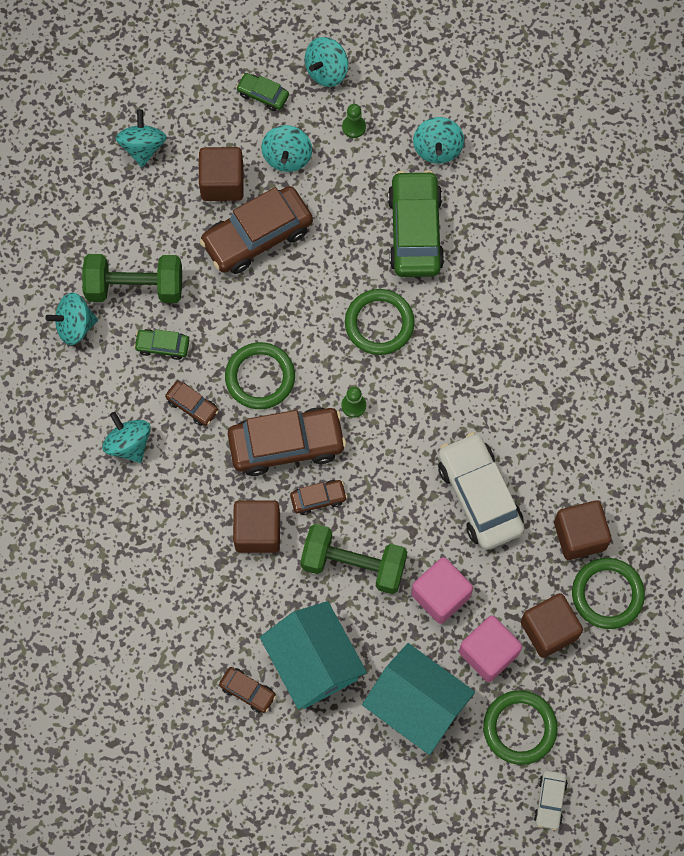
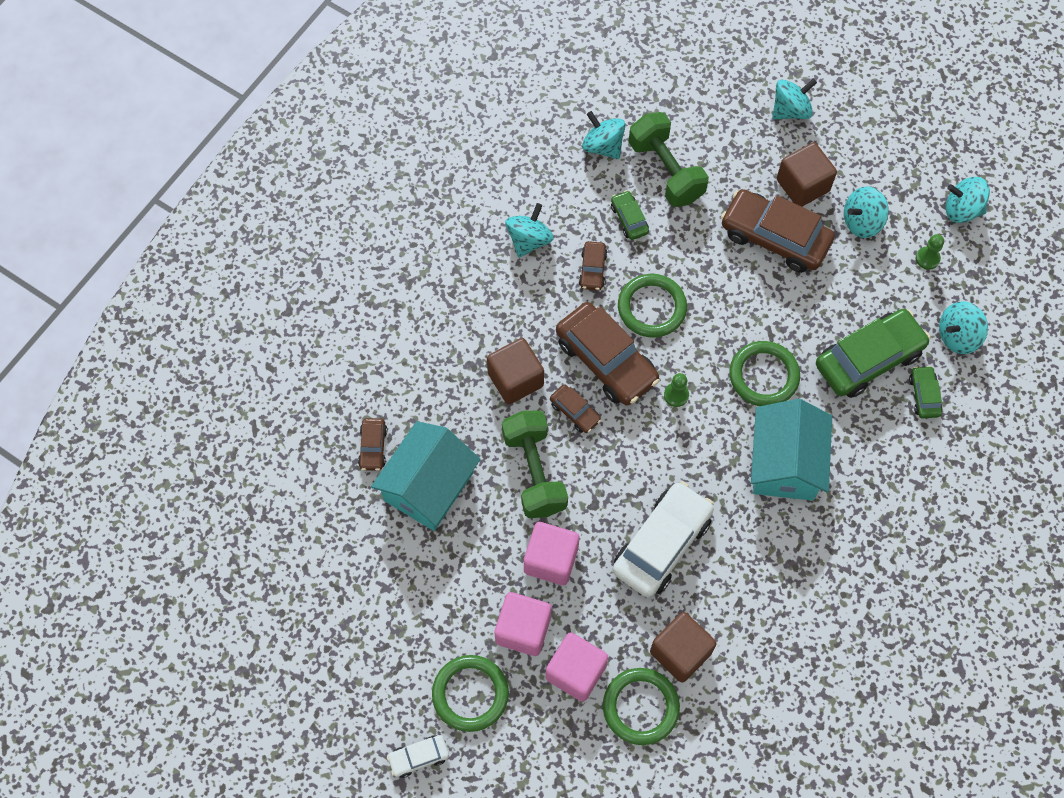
camera: 60 degrees right, 5 degrees down
(262, 95) = (903, 173): green car -> green car (924, 395)
(417, 705) = (440, 593): turquoise house -> turquoise house (785, 463)
(549, 630) = (576, 672): brown cube -> pink cube

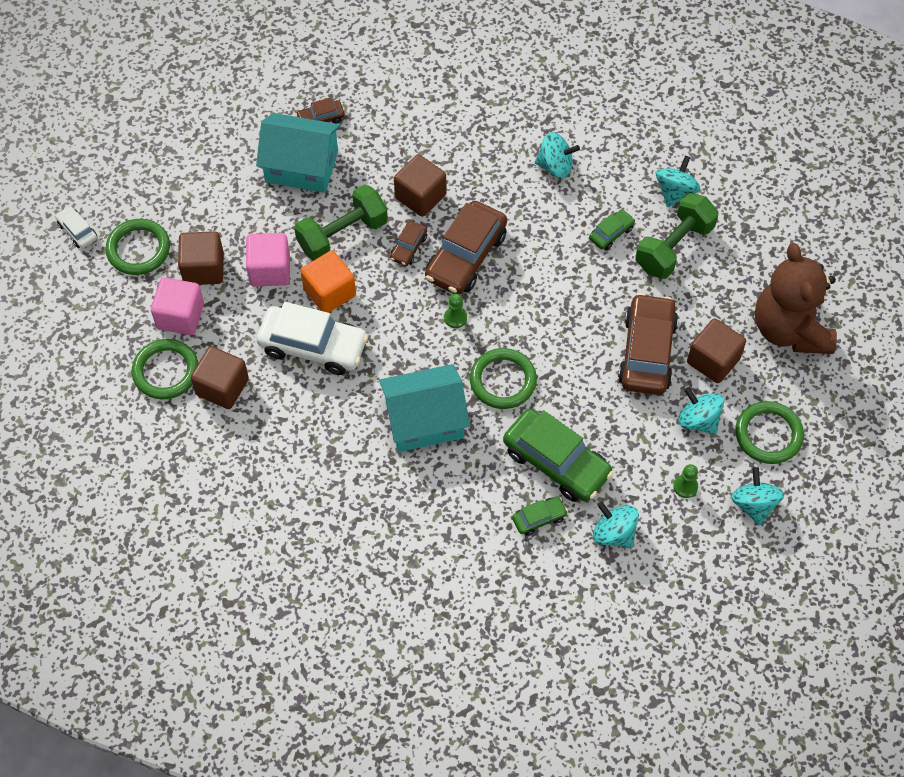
camera: 70 degrees right, 5 degrees down
(523, 629) = (204, 269): pink cube -> brown cube
(593, 269) = (548, 221): brown car -> none
(601, 507) = (329, 292): none -> orange cube
(651, 308) = (531, 275): green ring -> green ring (768, 434)
(790, 110) = (789, 329): turquoise spinning top -> brown teddy bear

